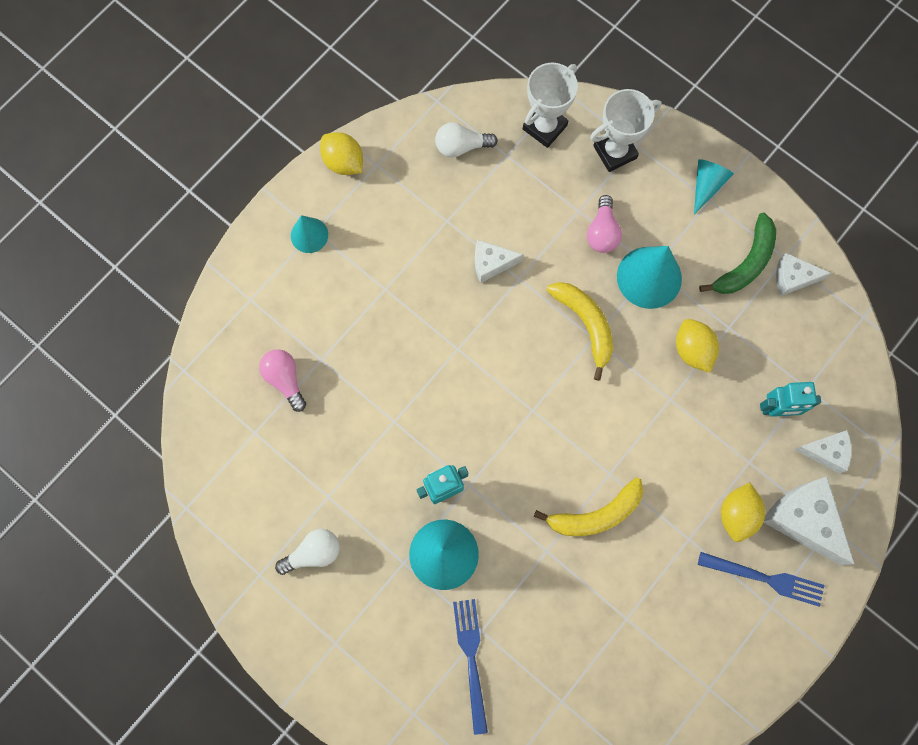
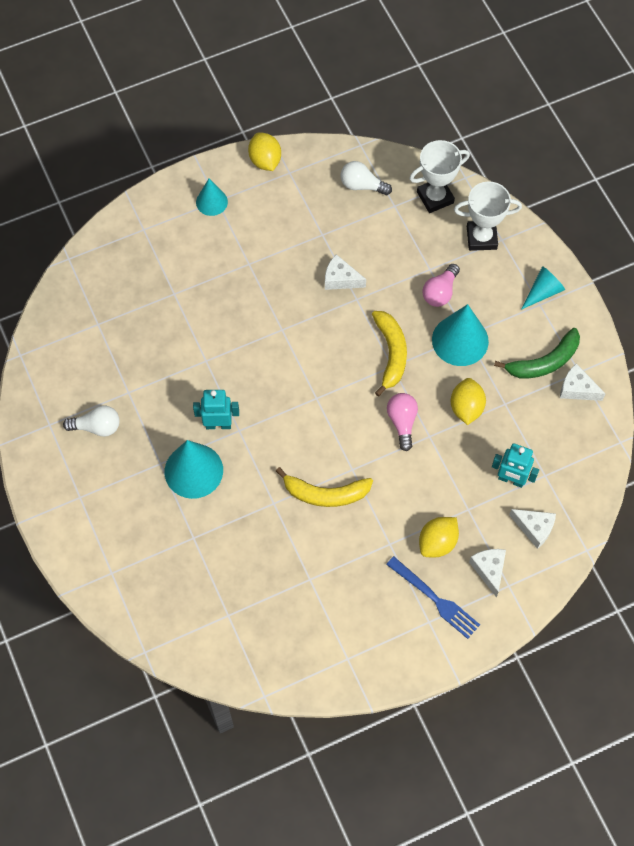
camera: 25 degrees right, 10 degrees down
(285, 379) = (140, 296): pink light bulb -> pink light bulb (402, 422)
(471, 658) = (175, 553): blue fork -> none
(803, 519) = (489, 570): white cheese -> white cheese, size x0.59

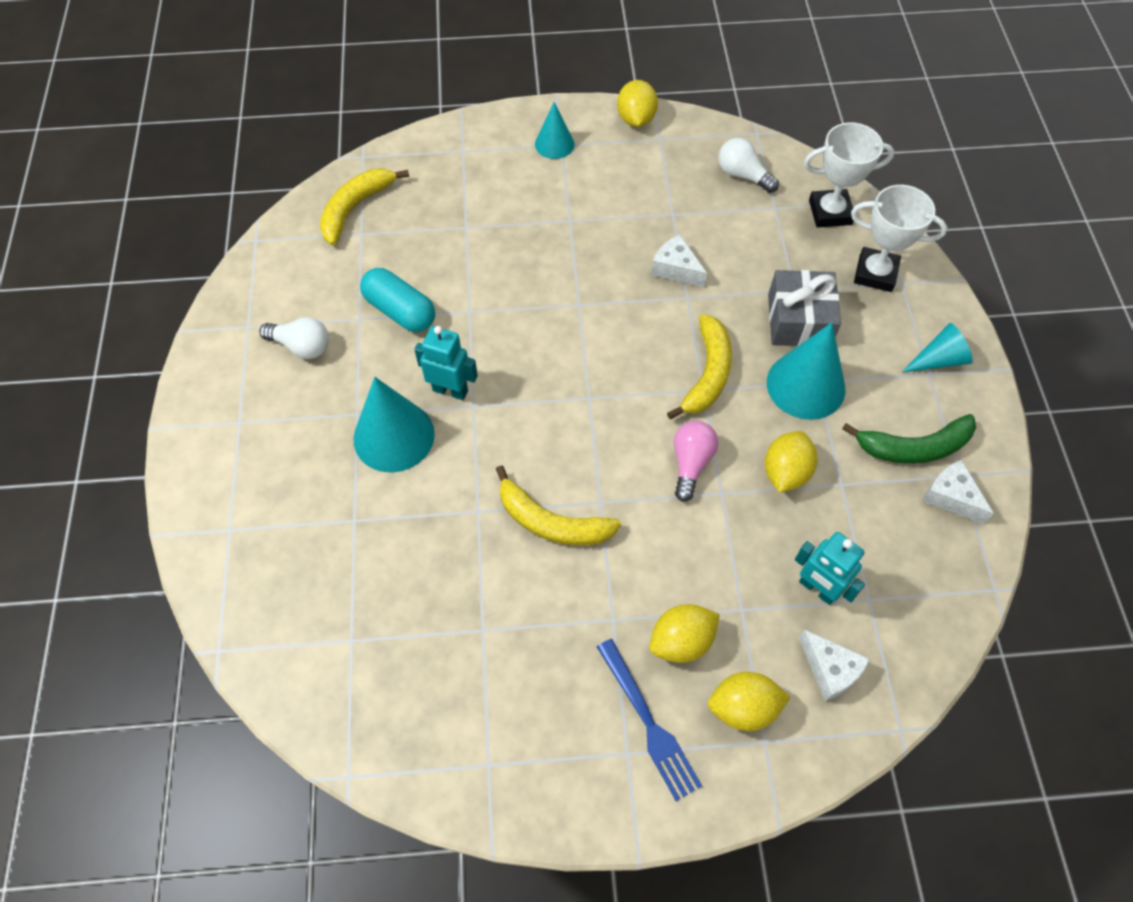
camera: 20 degrees right, 5 degrees down
(84, 304) = (355, 208): none -> yellow banana
(156, 376) = (400, 311): none -> turquoise capsule
(440, 292) = (799, 320): pink light bulb -> grey gift
(489, 570) = (743, 708): white cheese -> yellow lemon

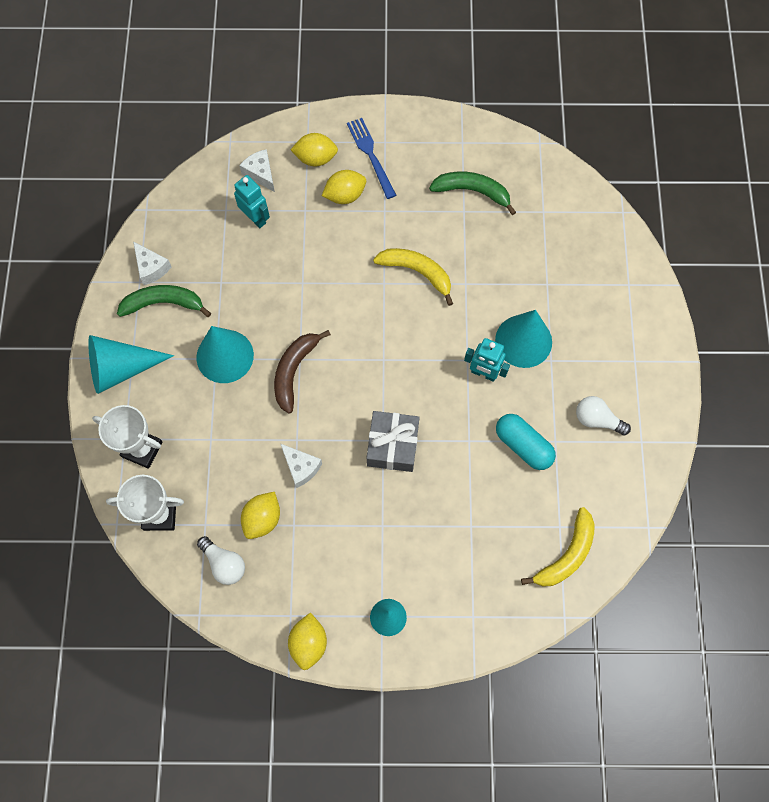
camera: 175 degrees left, 10 degrees up
(469, 667) = (472, 191): none -> green banana
(691, 463) = (319, 304): pink light bulb -> none
(707, 374) = (294, 371): yellow banana -> brown banana
(785, 472) = (256, 293): yellow lemon -> yellow lemon (262, 519)
(799, 320) = (215, 411): grey gift -> grey gift (392, 445)
(938, 360) = (121, 368): turquoise cone -> turquoise cone, size x1.70

